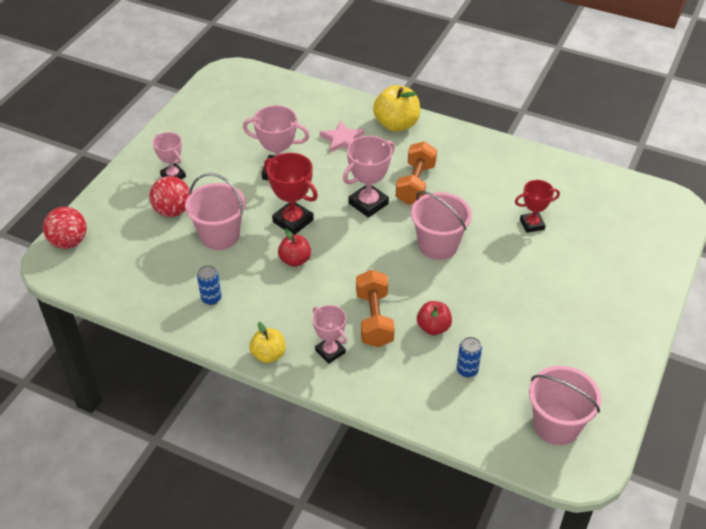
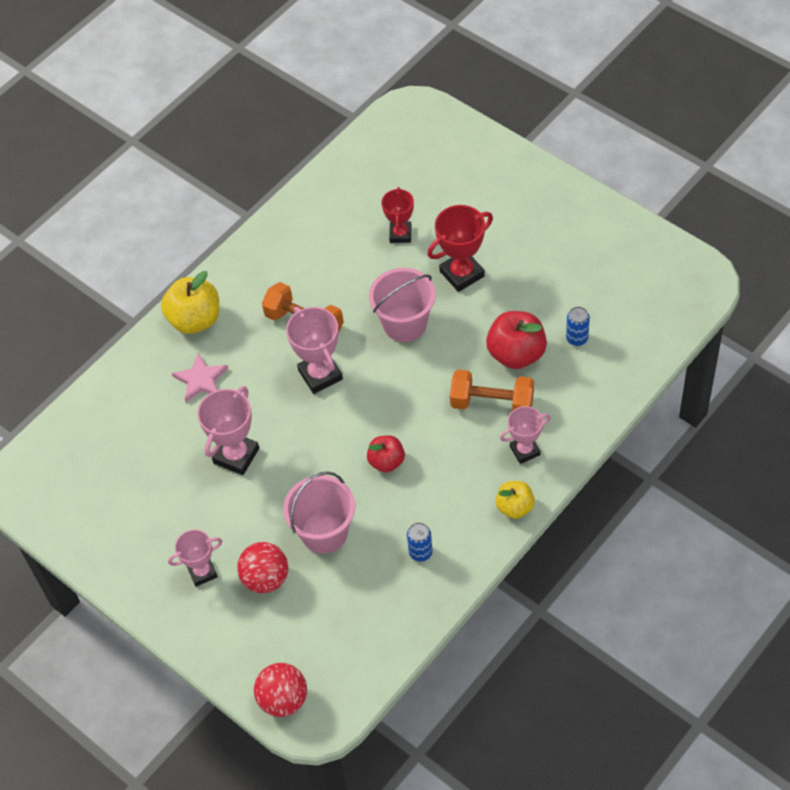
camera: 70 degrees left, 10 degrees up
(293, 221) = (324, 454): red trophy -> red trophy (462, 274)
(433, 327) = (516, 354): red apple -> red apple, size x1.63
(556, 425) = (655, 285): pink bucket -> none

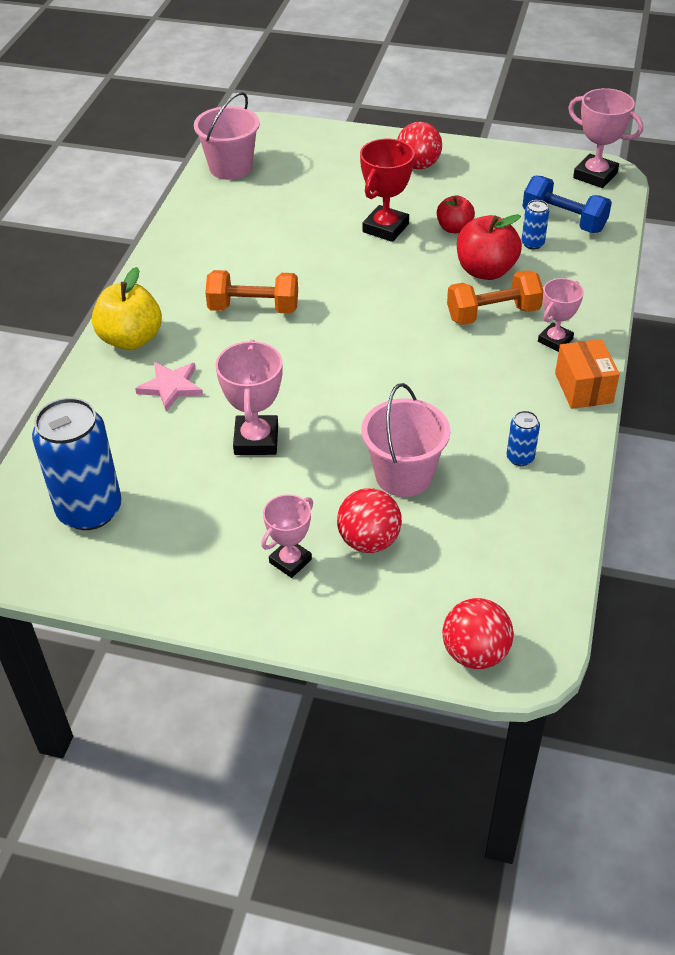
camera: 30 degrees left, 10 degrees down
(90, 471) = (89, 510): none -> blue can
(320, 375) = (300, 344): pink trophy -> pink trophy (595, 175)
(386, 461) = (424, 393): red apple -> red apple (454, 228)
(400, 234) = (303, 216): red trophy -> none
(405, 324) = (358, 279): pink bucket -> pink bucket (230, 167)
(515, 507) = (583, 388): yellow apple -> orange box
(536, 208) = (418, 165): none -> red ball
(622, 322) = (563, 220): none -> blue dumbbell

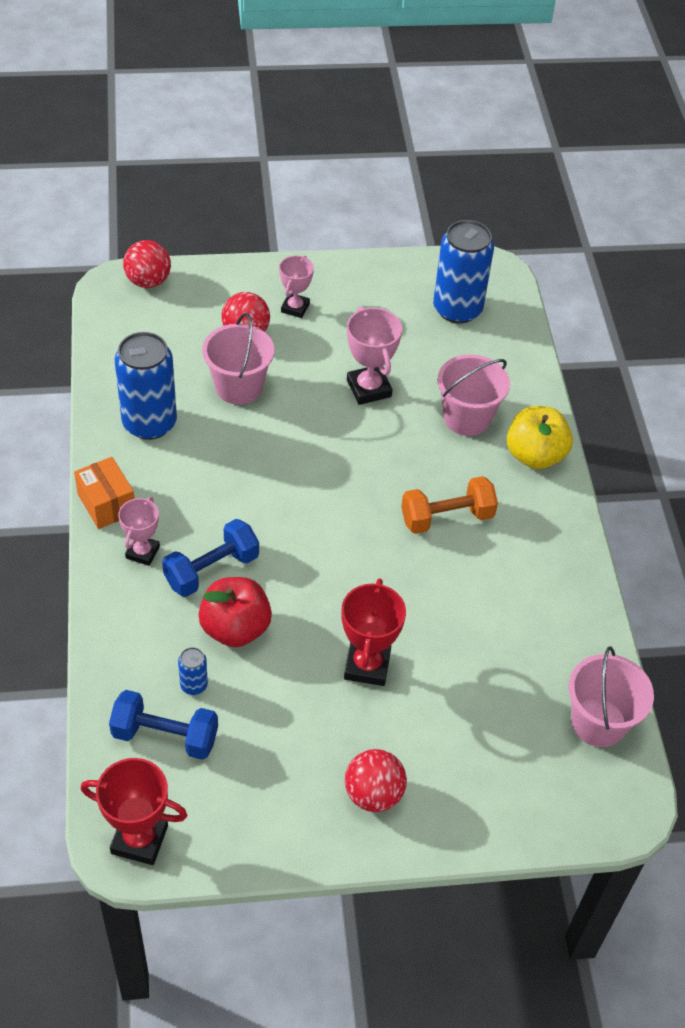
camera: 155 degrees right, 5 degrees up
(171, 387) = (467, 418): pink star -> pink bucket
(454, 228) = (290, 686): red apple -> none
(493, 314) = (211, 570): orange dumbbell -> blue dumbbell
(520, 458) = (149, 423): blue can -> blue can, size x2.28
(595, 175) = (139, 839): pink trophy -> red trophy

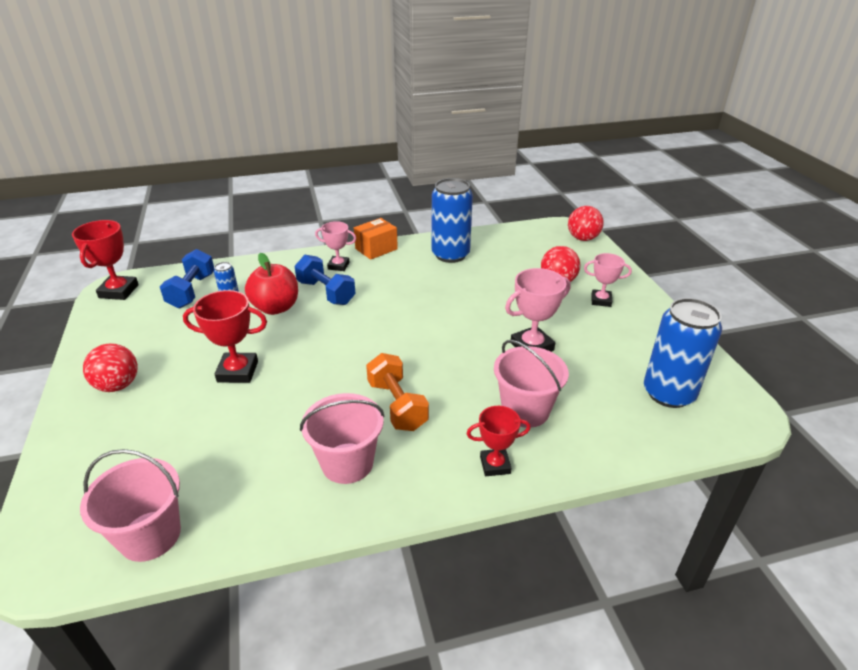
camera: 85 degrees right, 15 degrees down
(238, 387) = (501, 284): pink bucket -> pink bucket (347, 463)
(535, 455) = (495, 465): yellow apple -> red trophy

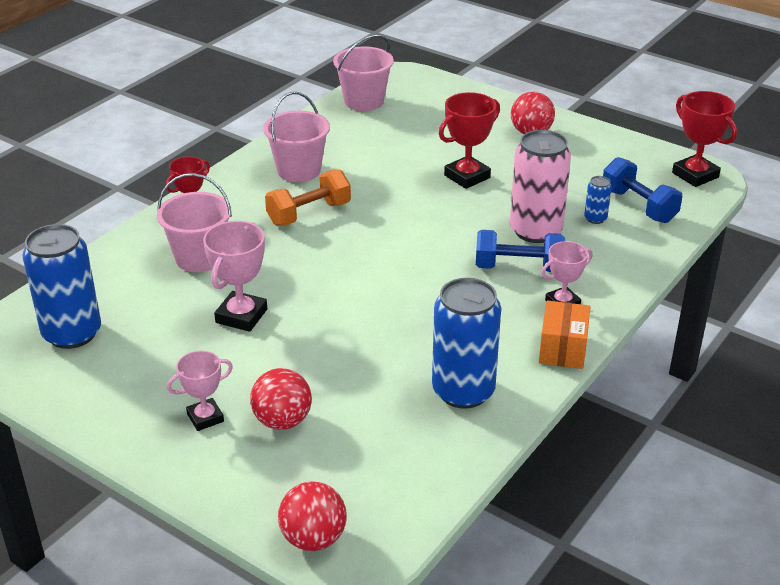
camera: 140 degrees right, 0 degrees up
(276, 307) = (535, 231): red apple -> pink can
(397, 405) = (309, 214): orange dumbbell -> orange dumbbell turned 60 degrees counterclockwise

